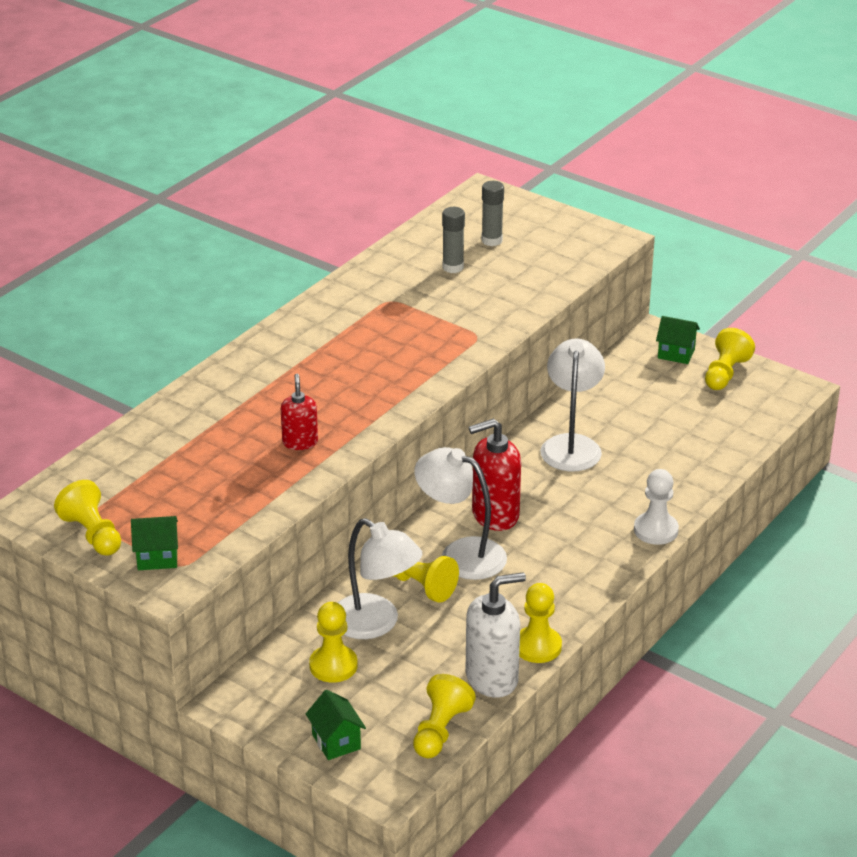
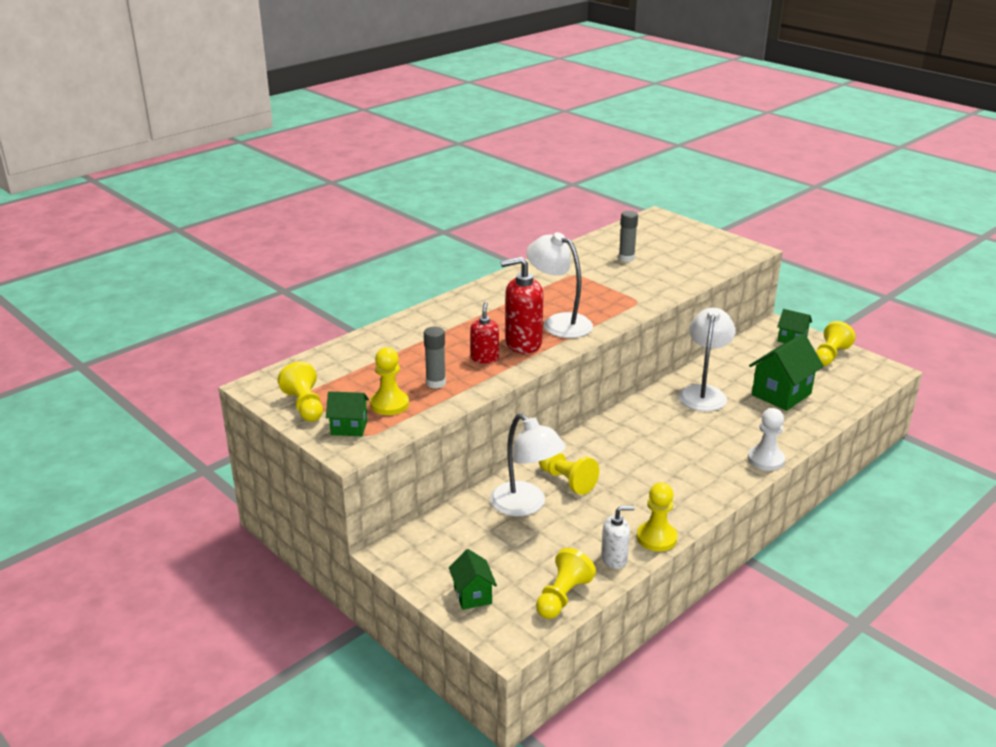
camera: 10 degrees right, 5 degrees down
(333, 665) = (484, 534): yellow pawn -> yellow pawn (389, 404)
(461, 554) = (604, 461): white lamp -> white lamp (559, 323)
(492, 240) = (658, 244): grey glue stick -> grey glue stick (436, 383)
(492, 678) = (614, 559): white soap dispenser -> white soap dispenser, size x0.60
(495, 515) = (636, 435): red soap dispenser -> red soap dispenser (523, 343)
(668, 437) = (781, 394): none -> green house

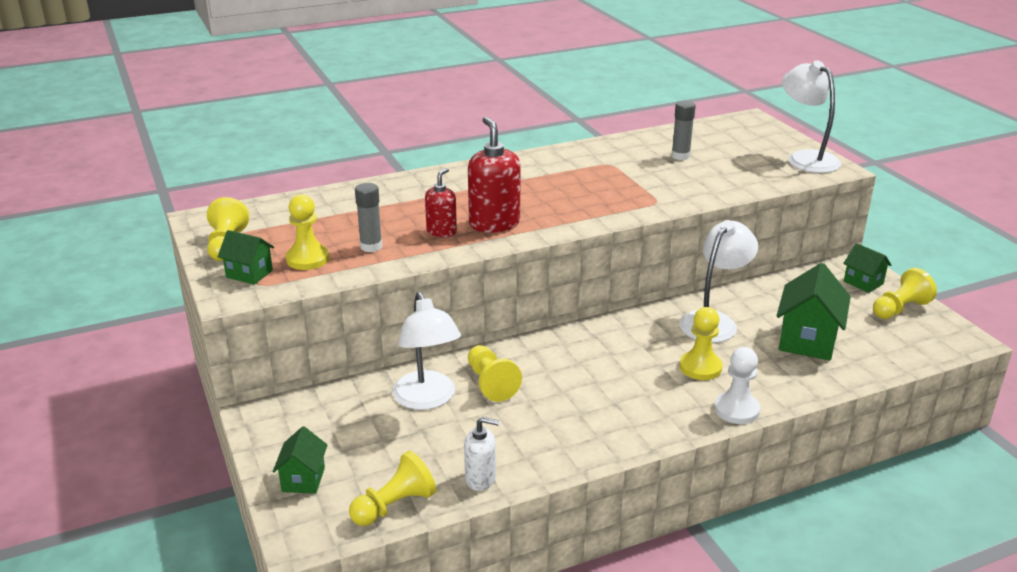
camera: 20 degrees right, 0 degrees up
(523, 343) = (494, 224): red soap dispenser -> red soap dispenser turned 60 degrees clockwise
(559, 323) = (550, 209): white lamp -> white lamp (805, 158)
(656, 538) = (544, 468): yellow pawn -> yellow pawn (700, 367)
(781, 394) = (807, 340): green house -> green house turned 45 degrees counterclockwise

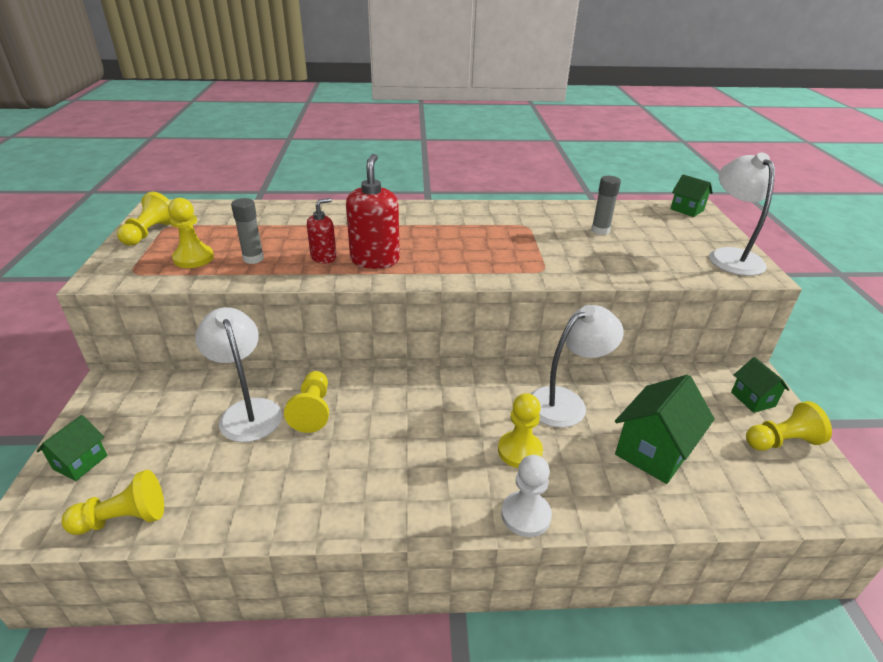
camera: 20 degrees right, 5 degrees up
(249, 274) = (137, 261): green house -> green house (687, 210)
(427, 399) = (247, 411): white lamp -> white lamp turned 150 degrees clockwise
(480, 479) = (219, 515): white soap dispenser -> none

